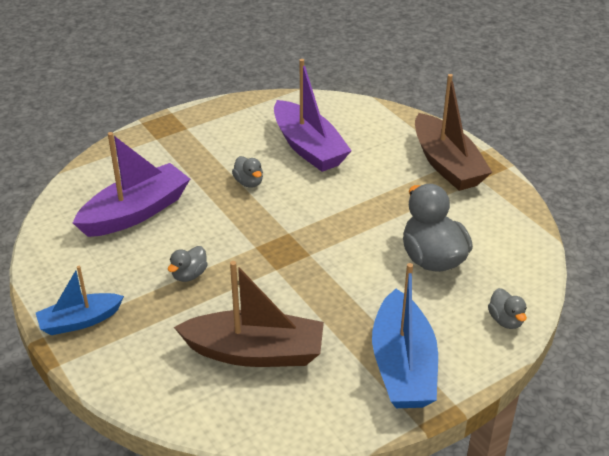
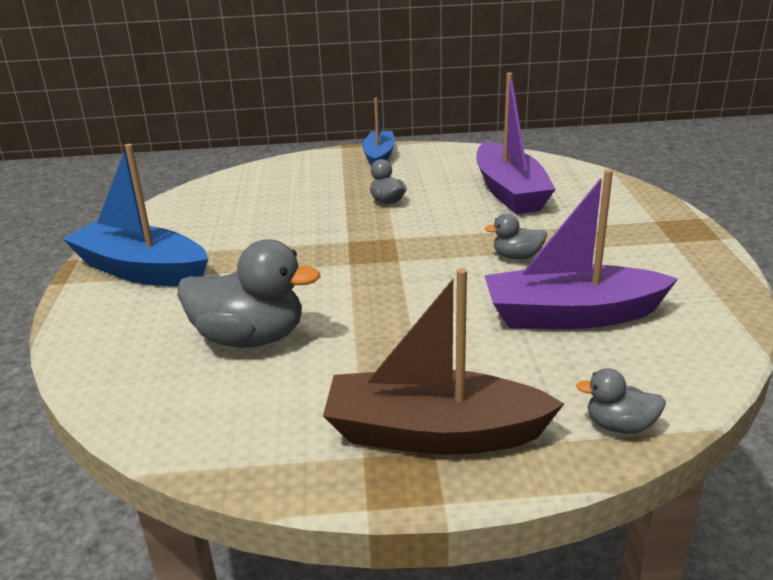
camera: 120 degrees right, 10 degrees down
(255, 352) = (256, 210): brown boat -> none
(505, 320) = (97, 352): grey duck -> grey duck (619, 426)

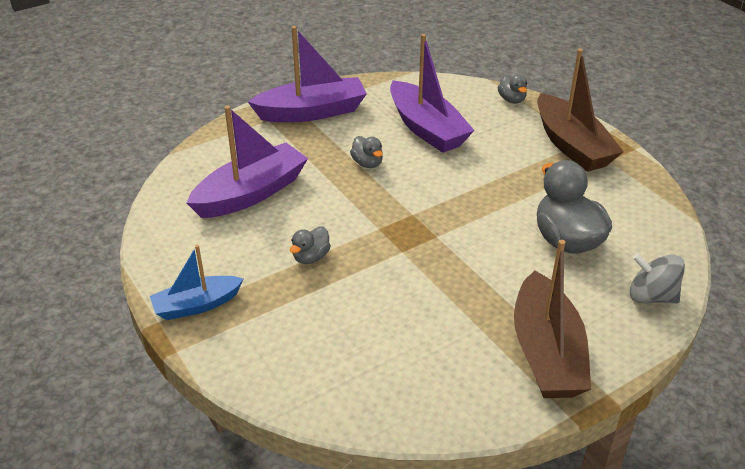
camera: 120 degrees left, 10 degrees up
(105, 357) = (651, 296): none -> grey spinning top
(141, 270) = (546, 352): blue boat -> brown boat
(662, 247) = (312, 112): none -> purple boat

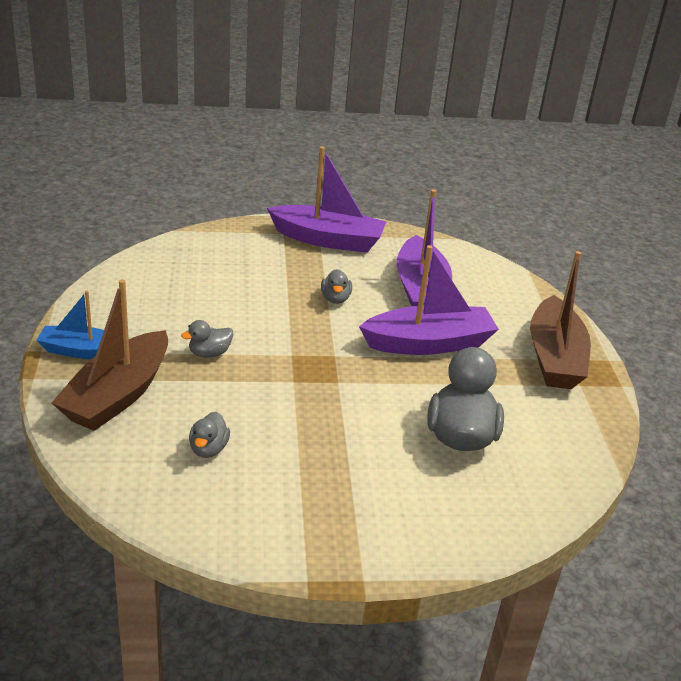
camera: 25 degrees right, 5 degrees down
(251, 193) = (210, 285): purple boat -> purple boat (428, 343)
(512, 100) = (533, 296): grey duck -> grey duck (208, 449)
(546, 352) = (340, 519): brown boat -> brown boat (118, 395)
(651, 296) = (497, 520): grey spinning top -> none

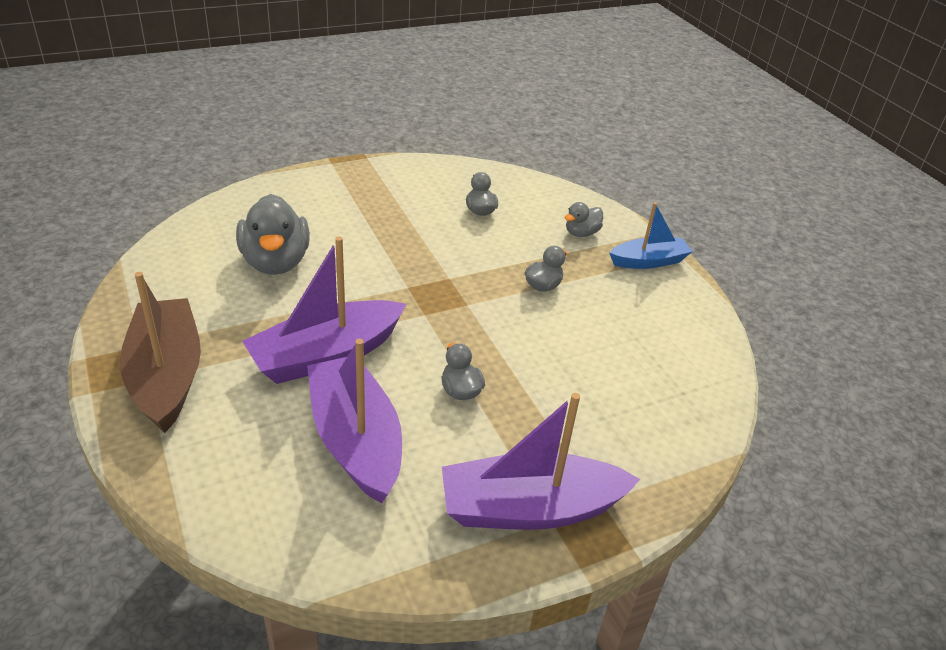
camera: 160 degrees right, 5 degrees up
(118, 395) = (581, 233): brown boat -> grey duck

